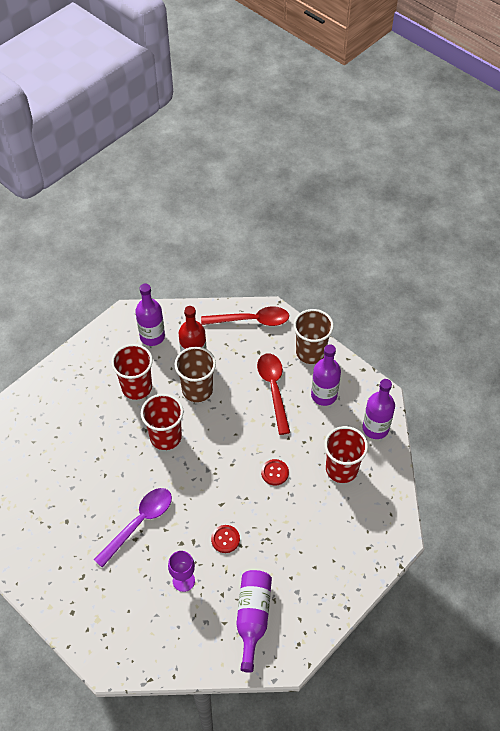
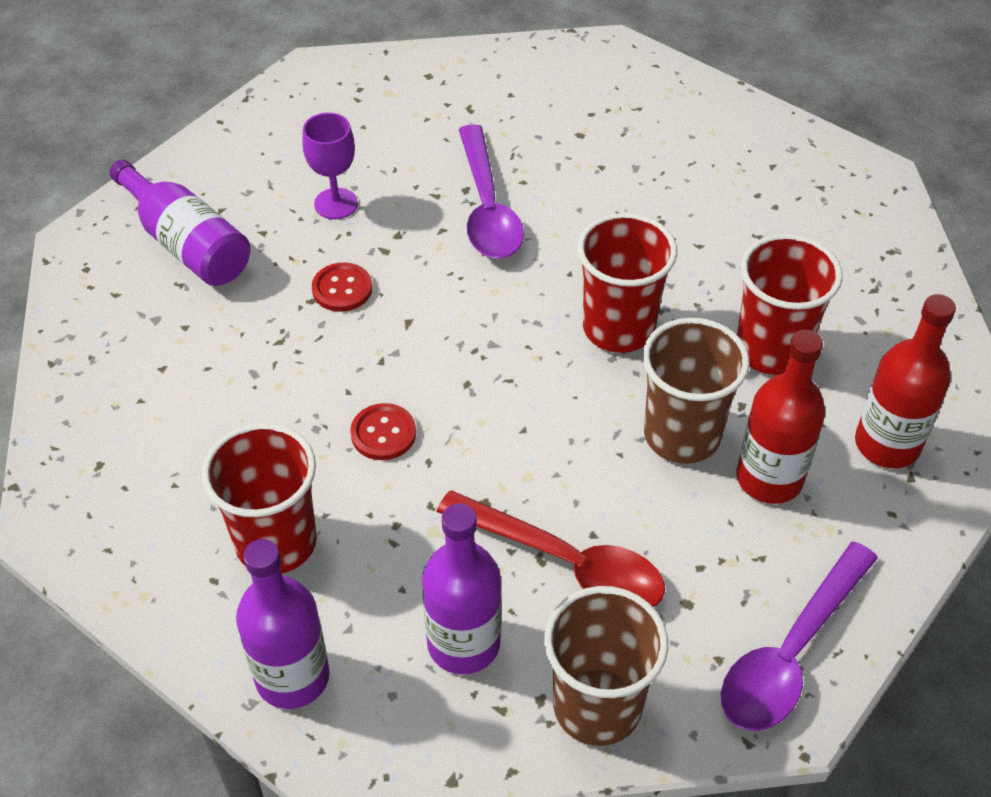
camera: 130 degrees right, 5 degrees down
(152, 336) = (887, 444): purple bottle -> red bottle
(252, 320) = (790, 653): red spoon -> purple spoon

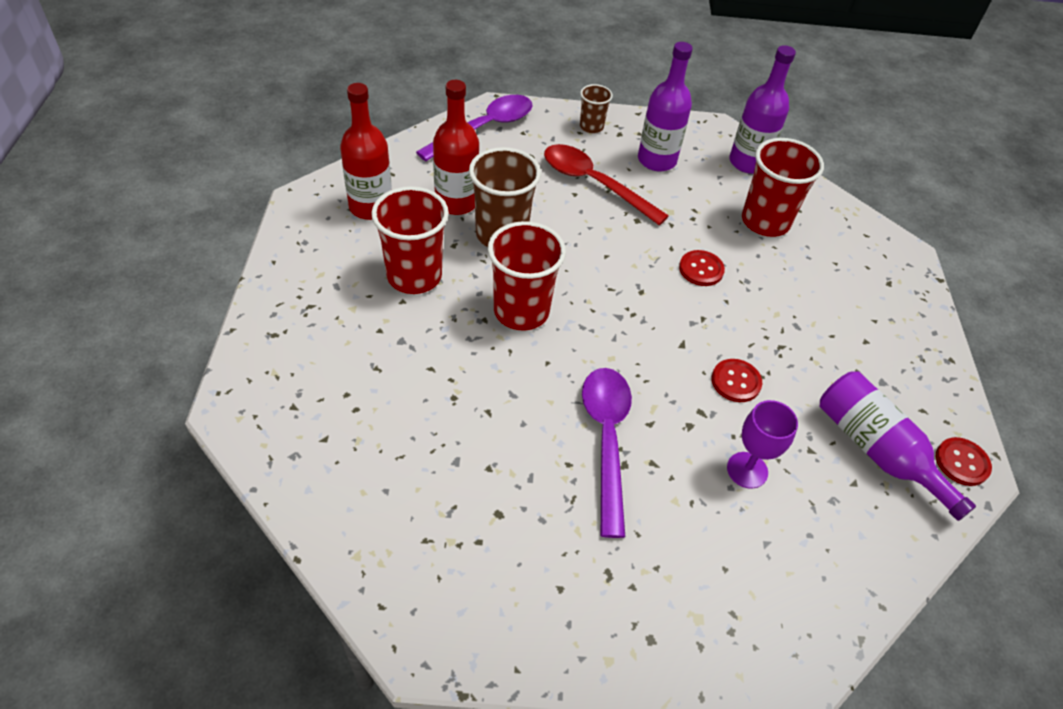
camera: 175 degrees left, 0 degrees up
(91, 246) = (962, 462): none -> red button
(597, 706) = (591, 126): brown cup -> brown cup, size x0.54

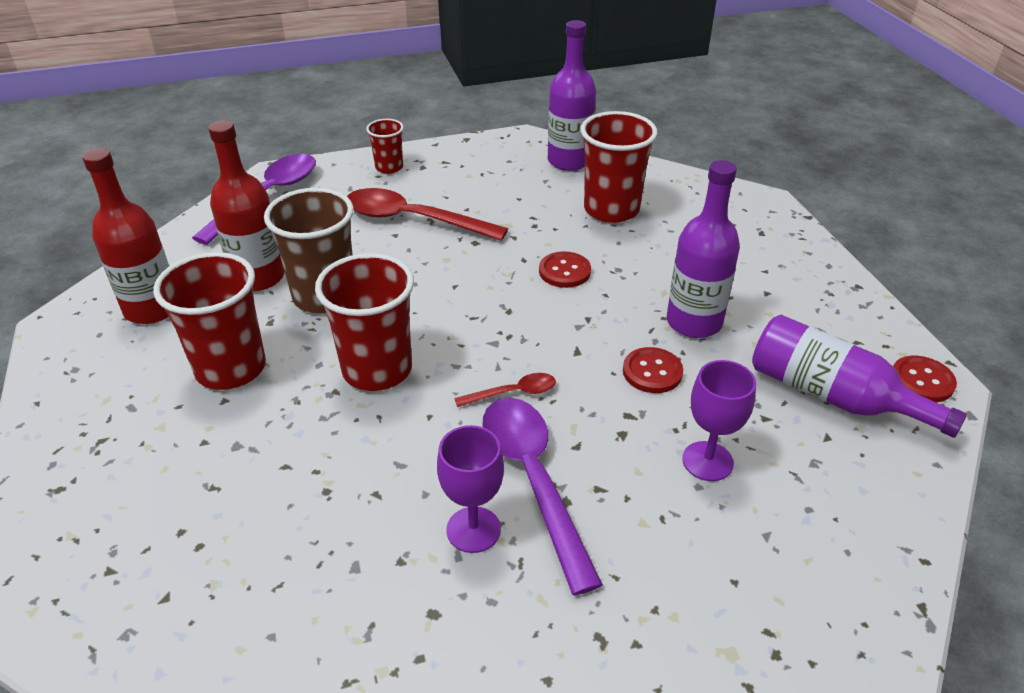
camera: 15 degrees left, 10 degrees down
(548, 463) = (473, 529): none -> purple goblet
(591, 126) = (389, 167): brown cup -> red cup
(618, 364) = (513, 393): none -> red spoon
(657, 160) = (473, 181): purple bottle -> purple bottle (694, 322)

